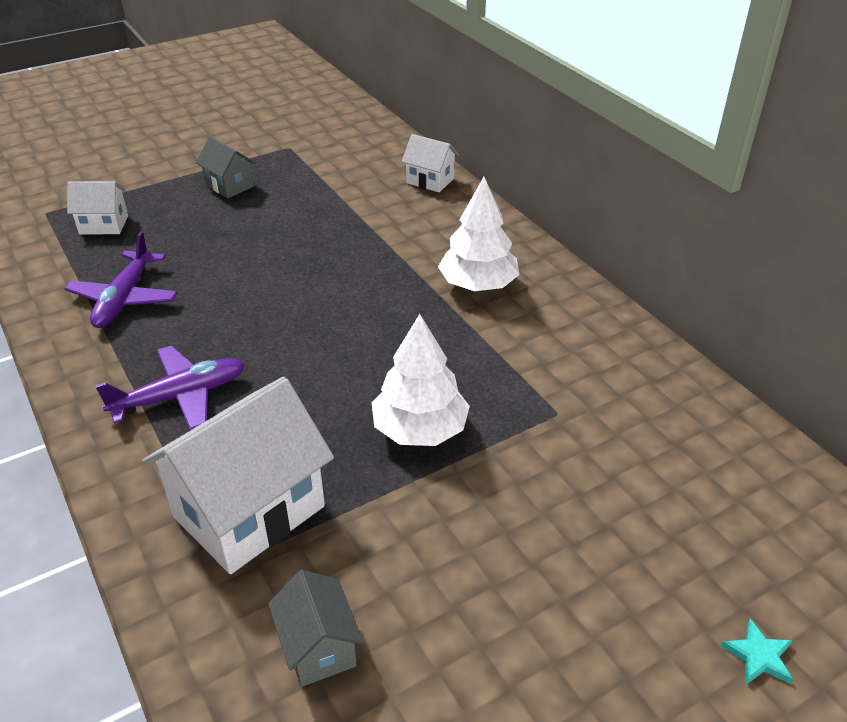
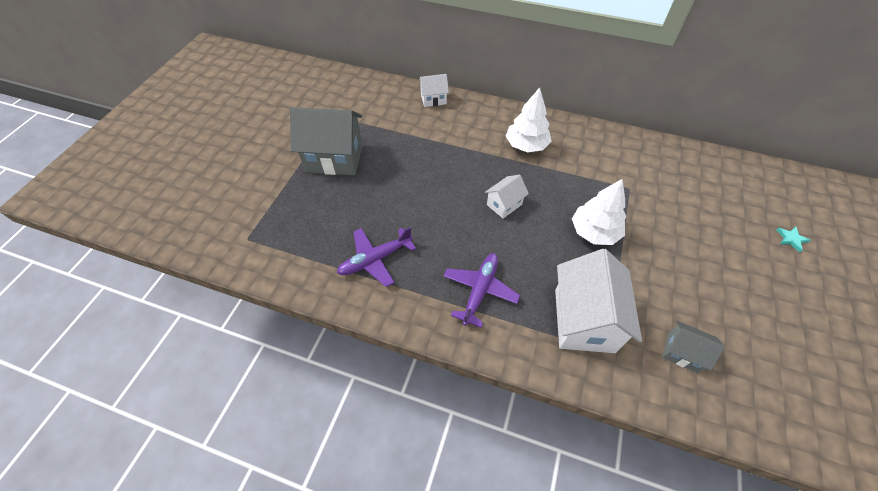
camera: 40 degrees left, 15 degrees up
(104, 225) = (297, 224): white house -> white house (504, 204)
(125, 299) = (375, 259): purple plane -> purple plane turned 90 degrees clockwise
(229, 185) = (334, 158): grey house -> grey house, size x1.96

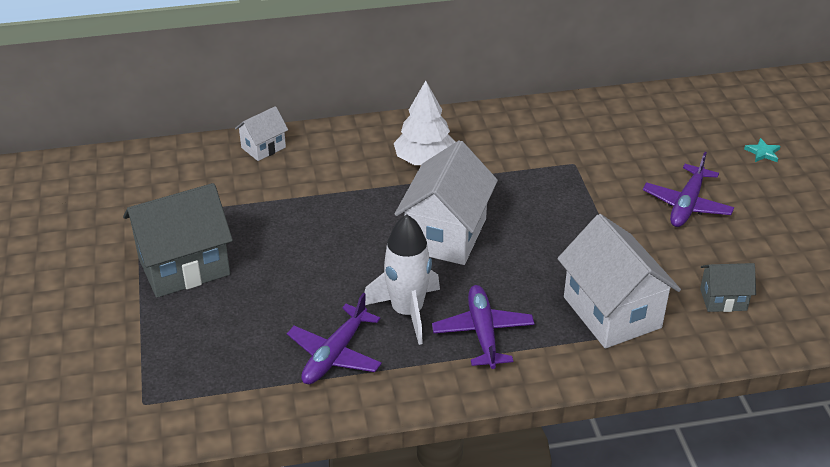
camera: 30 degrees left, 15 degrees down
(441, 250) = (407, 312): none -> white rocket
(504, 204) = (446, 235): white house -> white house, size x1.96
(594, 232) = (566, 223): white tree -> none
(699, 257) = (687, 204): none -> purple plane

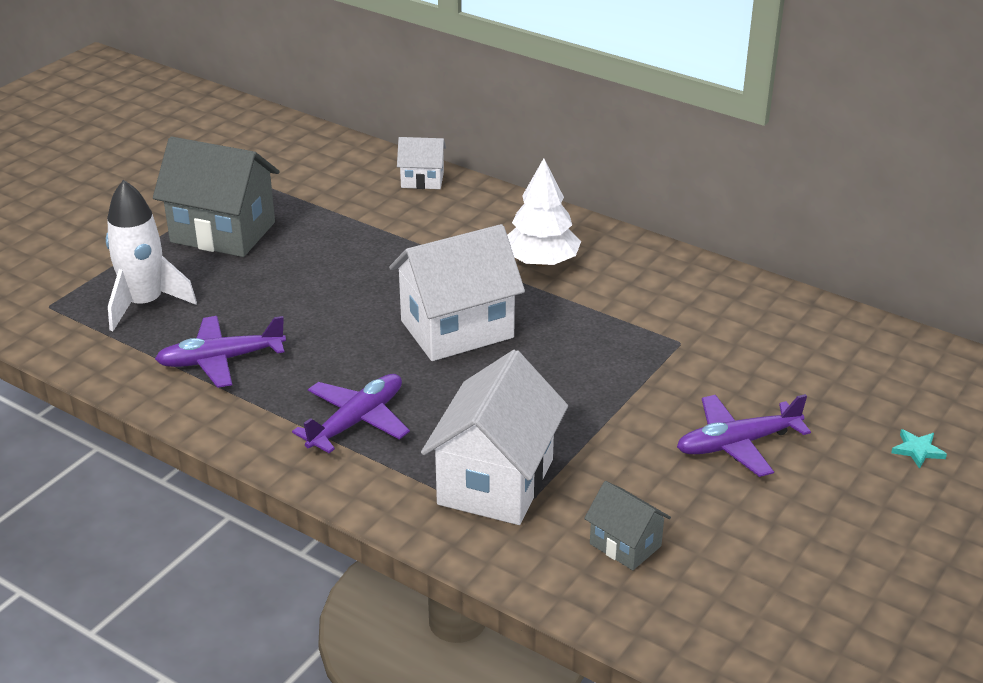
camera: 45 degrees right, 5 degrees down
(407, 312) = (325, 366): white rocket -> white rocket (145, 304)

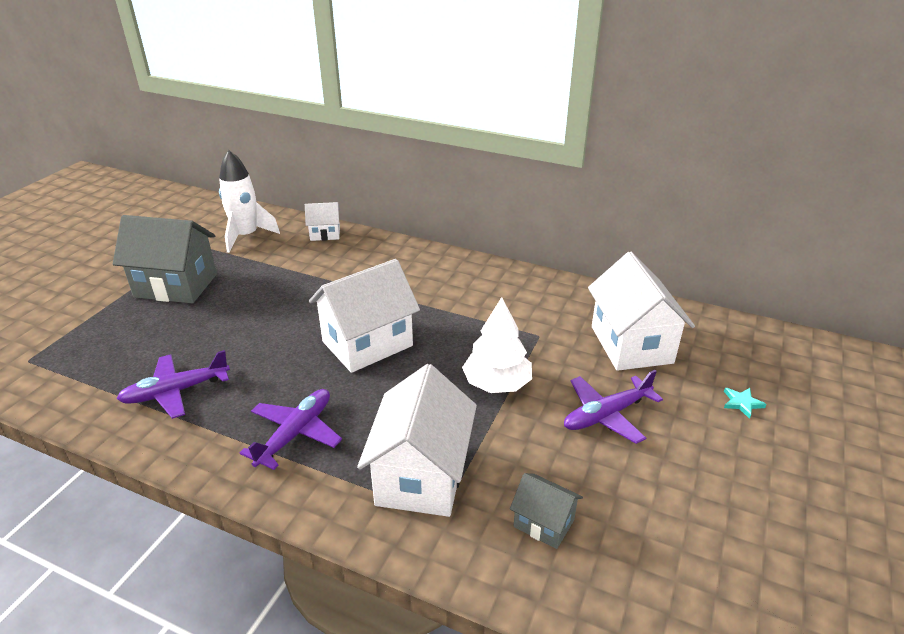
camera: 10 degrees left, 0 degrees up
(145, 304) = (111, 350): white rocket -> white rocket (246, 236)
(541, 261) = (422, 284): white tree -> white tree (497, 383)
(799, 366) = (631, 344): none -> white house

